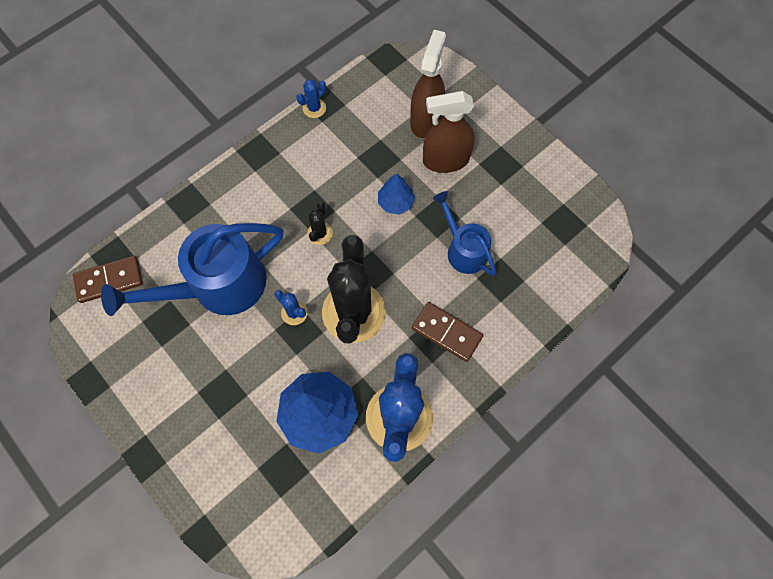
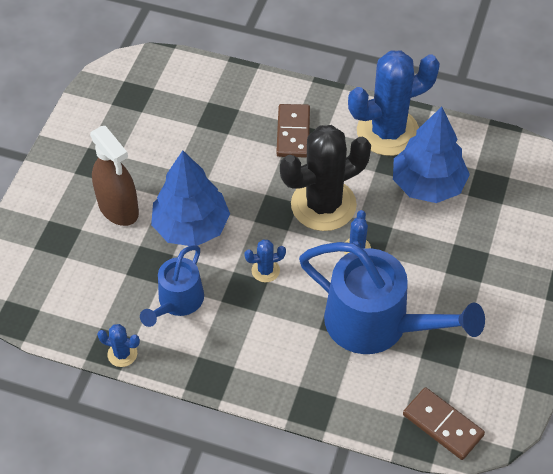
camera: 120 degrees left, 15 degrees down
(320, 233) = (265, 270): black cactus -> blue cactus
(395, 202) = (191, 226): blue tree -> blue tree, size x1.90
(426, 120) = (78, 246): brown spray bottle -> none
(463, 249) = (206, 154): blue watering can -> blue watering can (177, 302)

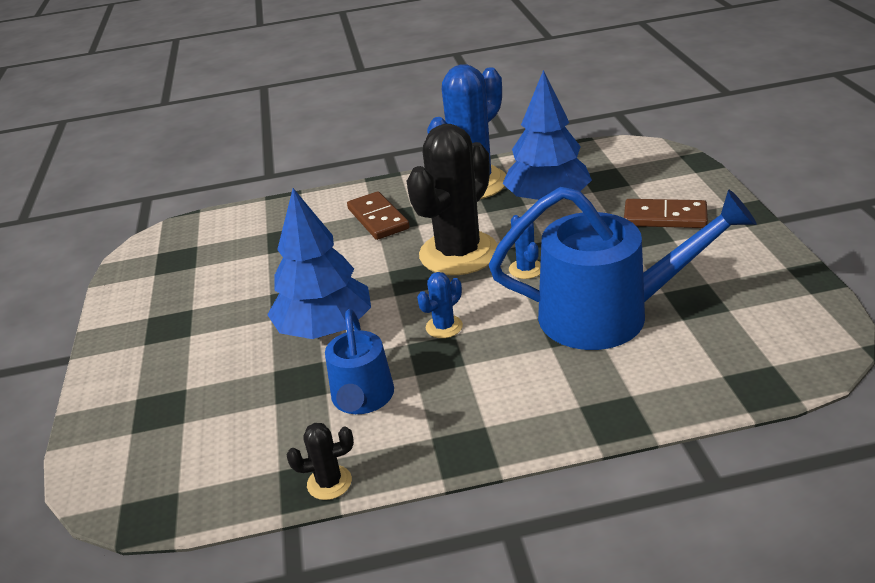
camera: 25 degrees left, 20 degrees down
(118, 208) = (223, 350): brown spray bottle -> none
(122, 354) = (329, 482): blue cactus -> black cactus
(443, 425) = (771, 362): brown domino -> brown domino (665, 217)

